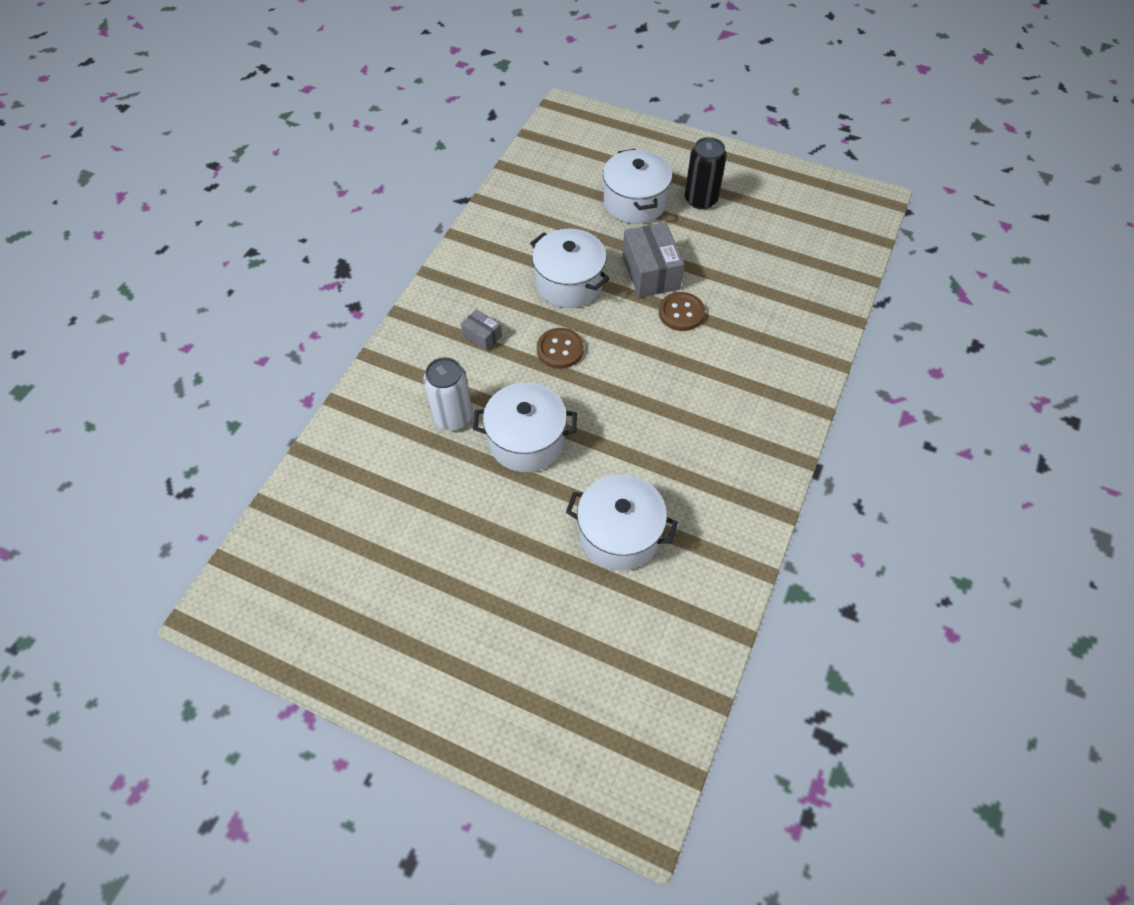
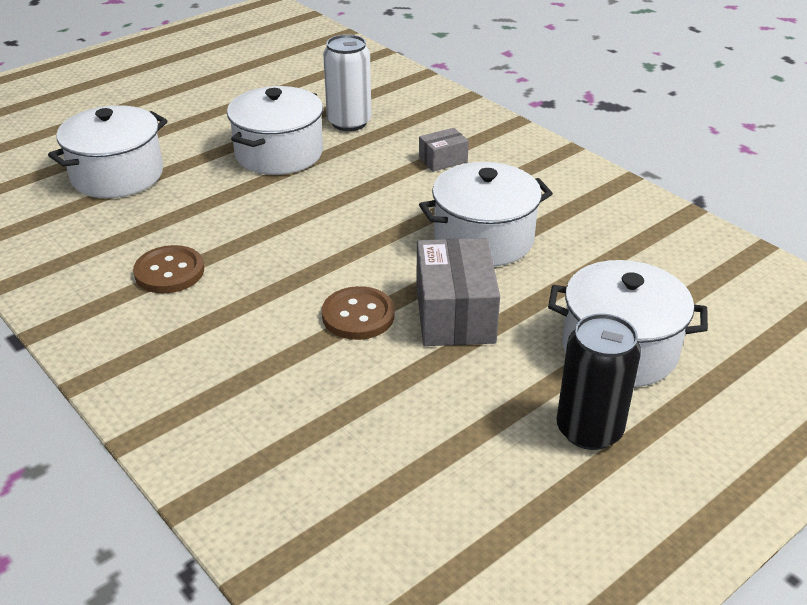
camera: 115 degrees right, 20 degrees down
(560, 349) = (379, 203): brown button -> brown button (169, 272)
(651, 272) = (454, 314): grey box -> grey box turned 75 degrees clockwise

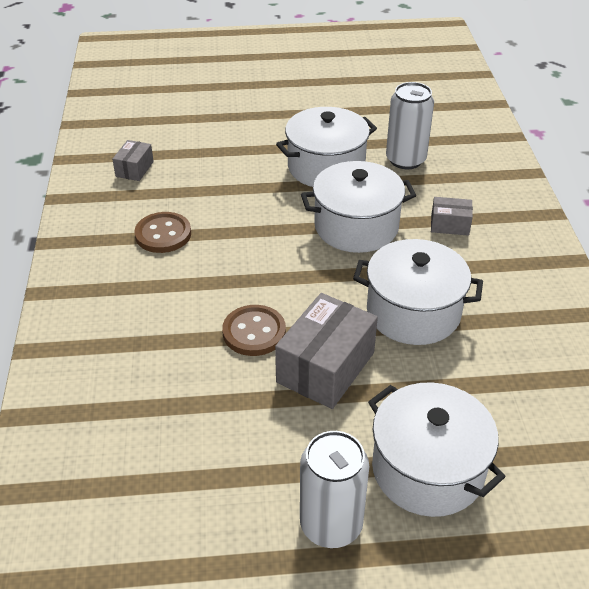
camera: 35 degrees right, 5 degrees up
(68, 226) = (134, 169): none -> grey box
(117, 175) = (199, 141): white pot -> white pot (356, 227)
(589, 430) = (331, 524): black can -> white can

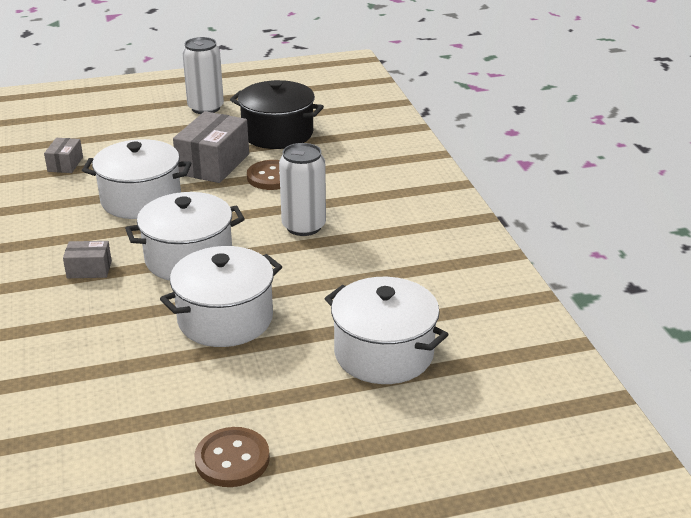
camera: 170 degrees right, 10 degrees down
(134, 169) = (452, 293): grey box -> grey box (65, 164)
(163, 234) = (381, 233): brown button -> brown button (232, 459)
(226, 427) = (277, 134): none -> black pot
(405, 160) = (124, 339): white can -> white can (303, 226)
(427, 469) = (145, 129): white pot -> white pot (384, 353)

